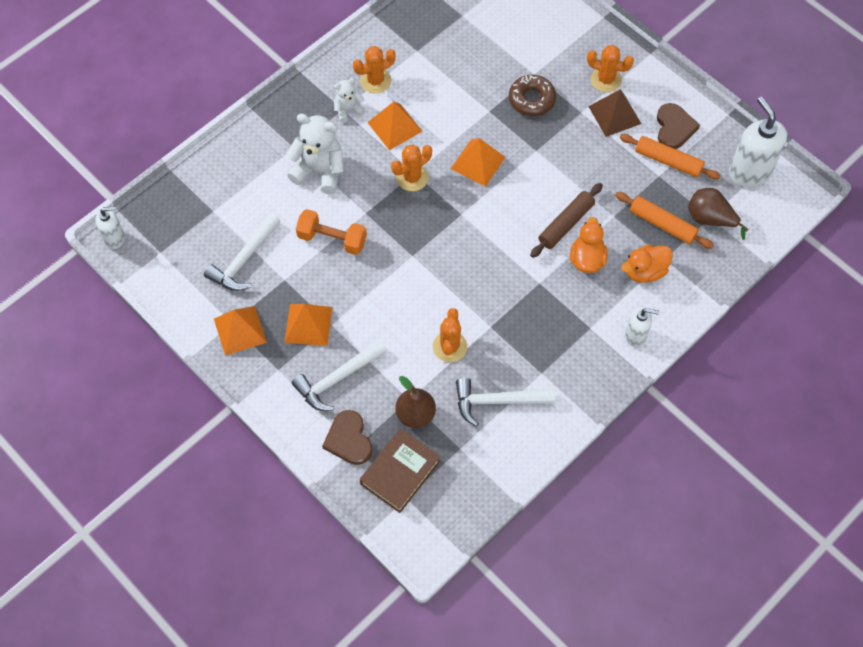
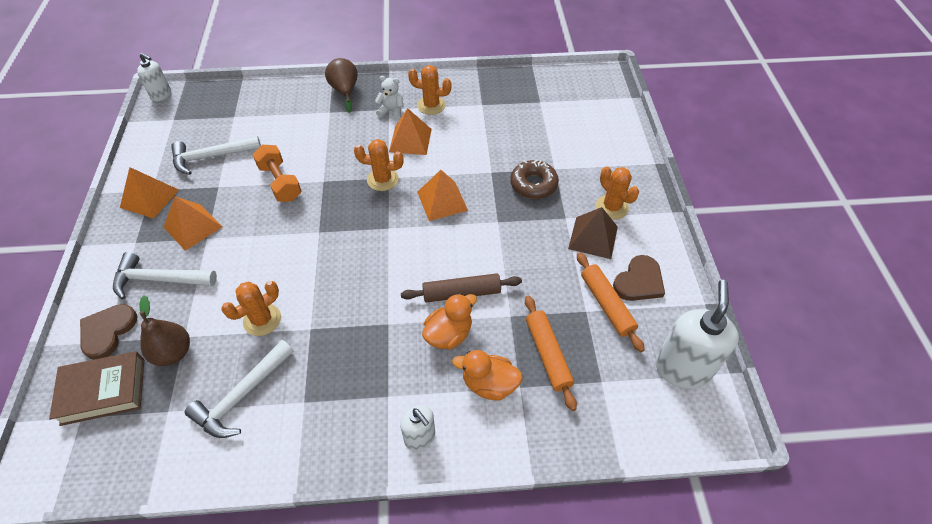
camera: 40 degrees right, 10 degrees down
(319, 171) = (327, 135): white teddy bear -> none
(497, 401) = (242, 396): white hammer -> white hammer turned 90 degrees counterclockwise
(710, 219) = (600, 383): brown pear -> brown pear (345, 91)

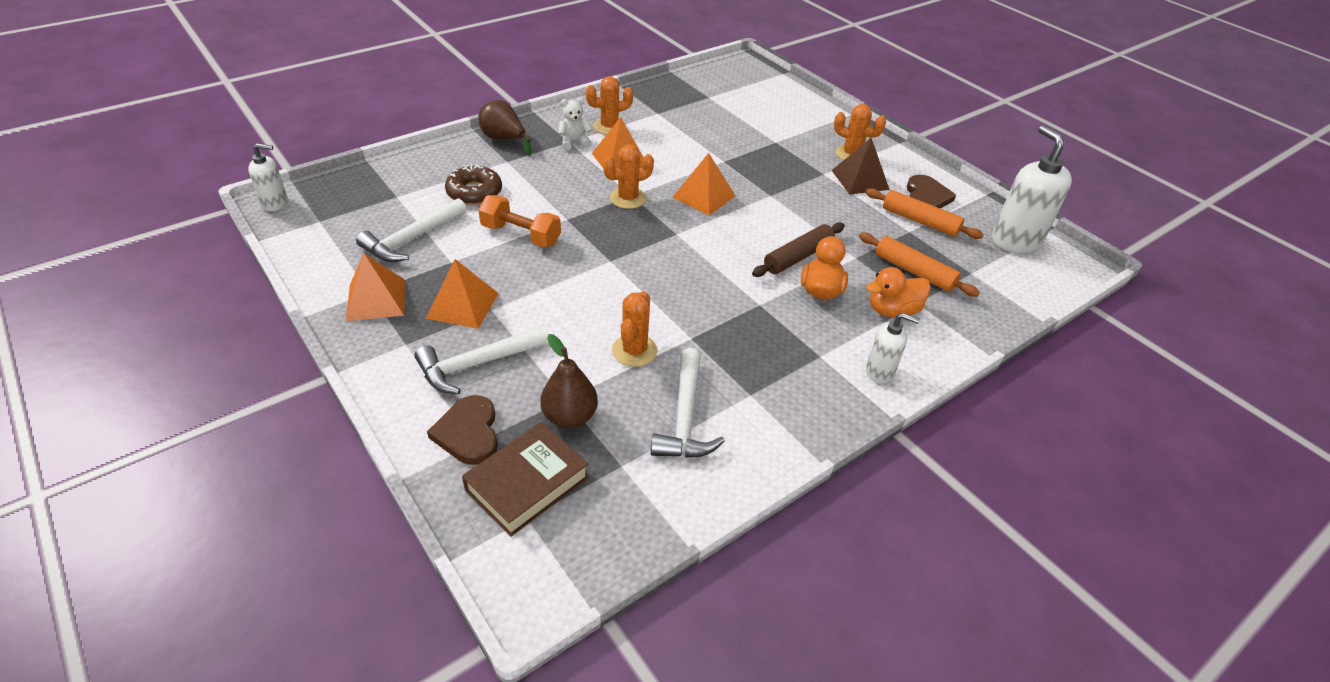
camera: 35 degrees left, 10 degrees down
(533, 184) = (771, 158): brown donut -> brown donut (474, 192)

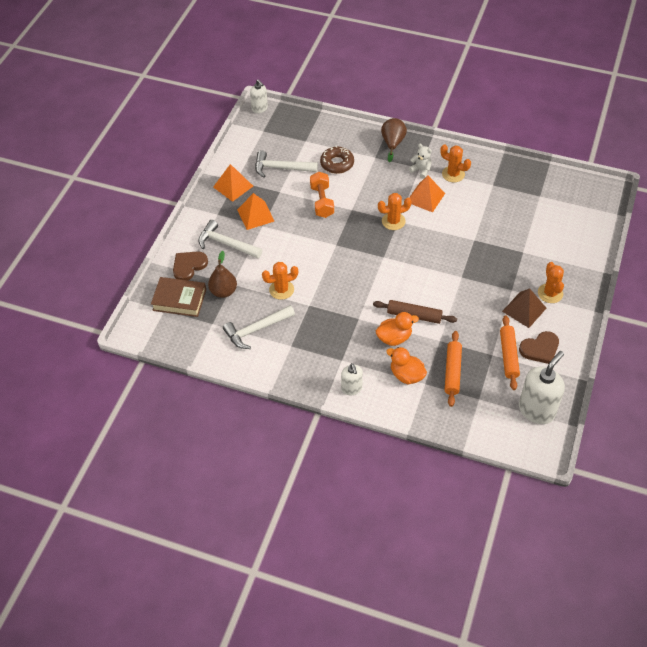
camera: 60 degrees right, 10 degrees up
(628, 198) = (393, 221): orange cactus -> orange cactus turned 45 degrees counterclockwise
(704, 196) = (429, 250): orange pyramid -> none

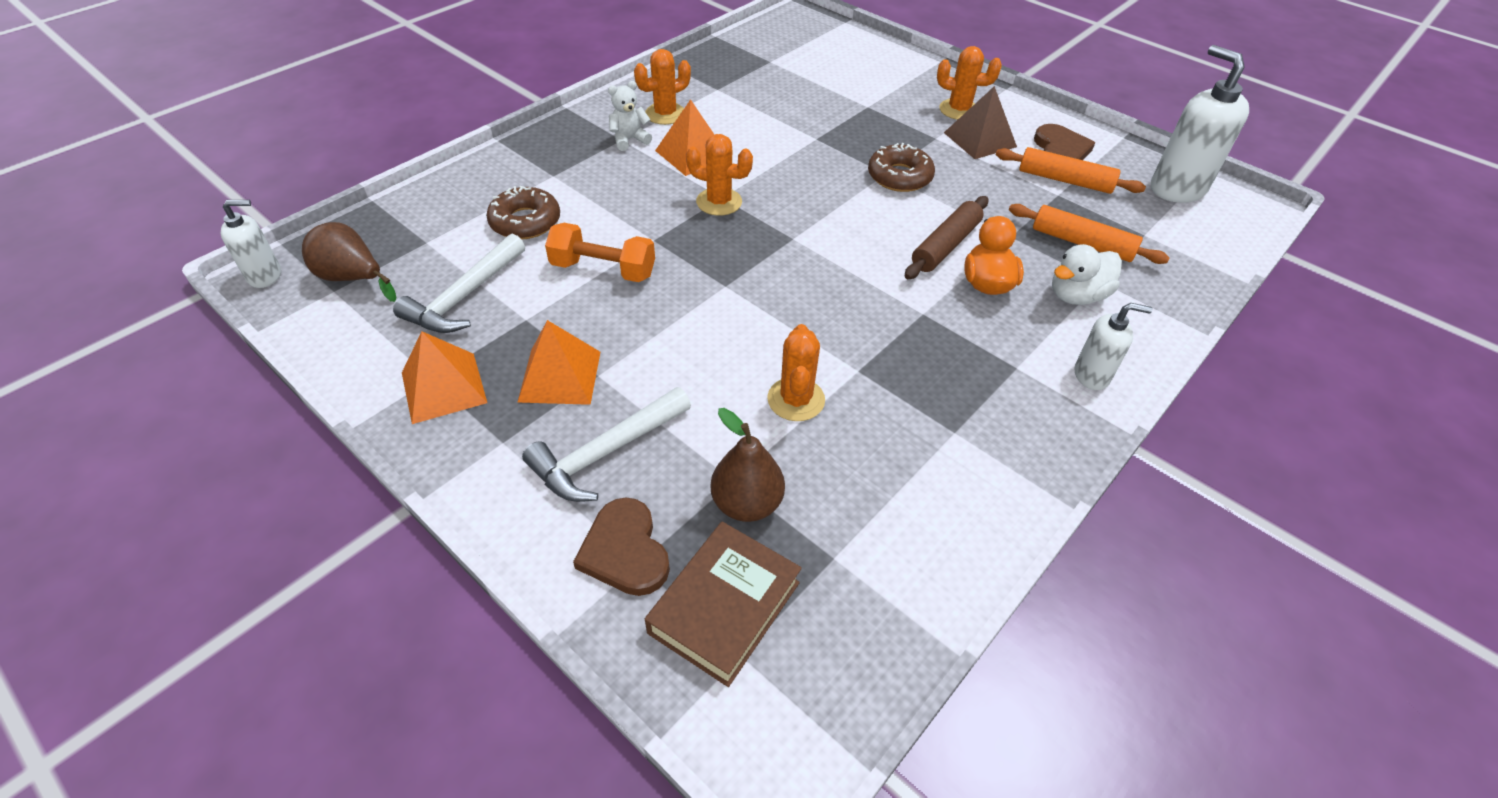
camera: 70 degrees left, 5 degrees down
(256, 330) = (888, 477): white hammer -> none
(393, 143) = (540, 147): brown pear -> brown pear (353, 278)
(393, 221) = (719, 202): orange cactus -> orange cactus turned 75 degrees counterclockwise
(406, 375) = (1076, 296): orange duck -> white duck
(462, 283) = (899, 176): none -> brown donut

